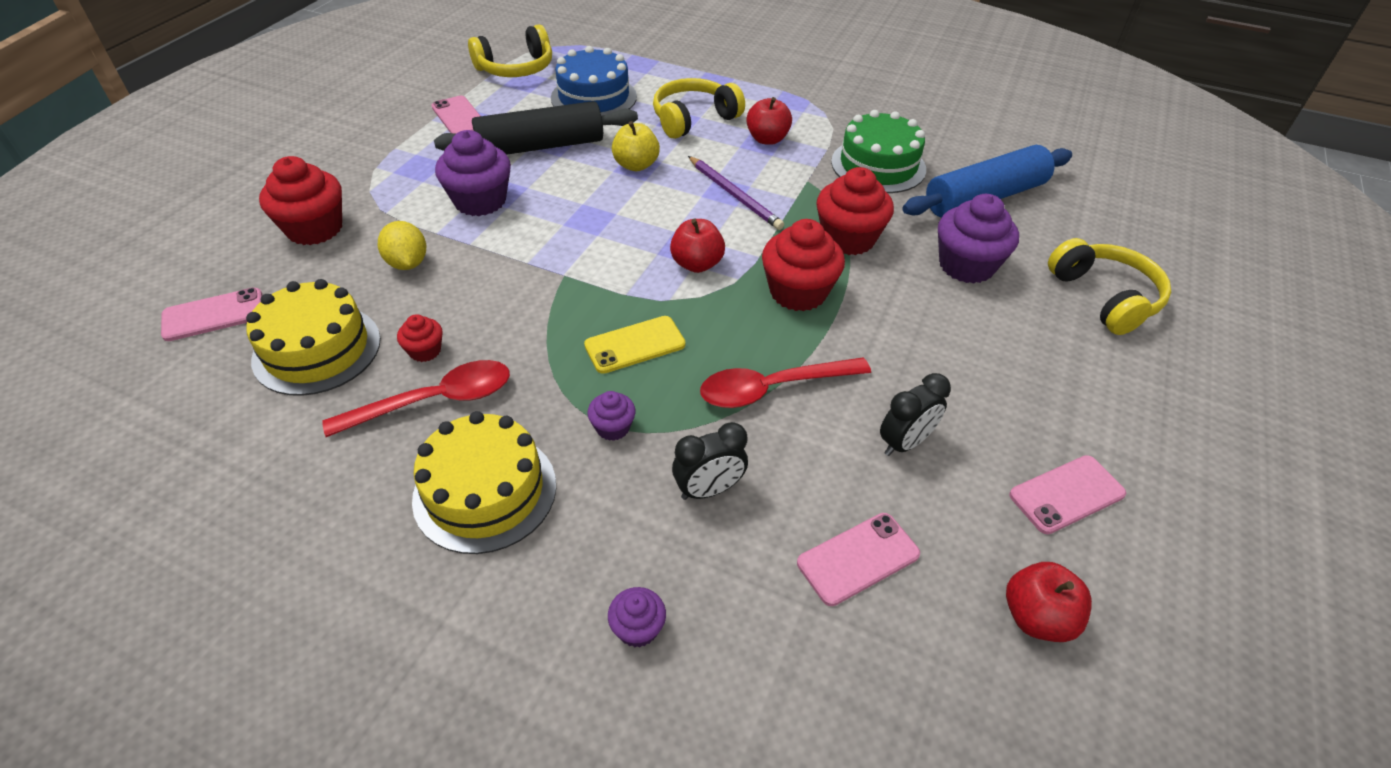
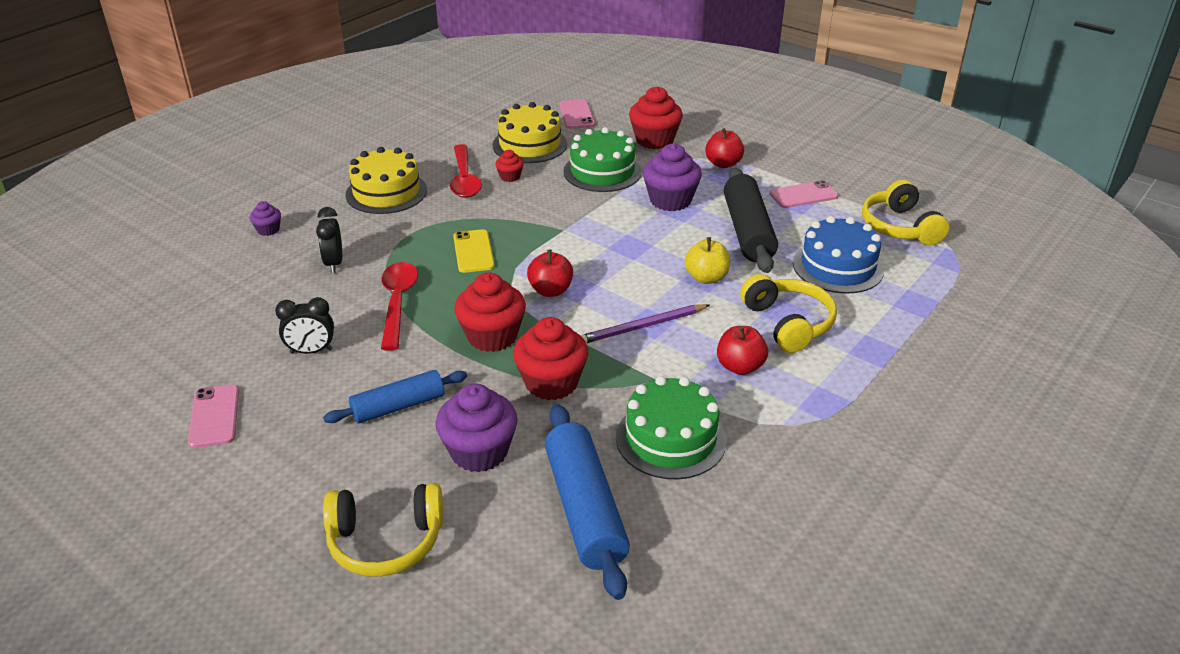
camera: 105 degrees right, 10 degrees down
(407, 263) = (602, 172): yellow lemon -> green cake
(613, 427) = (405, 235): purple cupcake -> none
(858, 559) = (246, 308): pink phone -> none
(904, 443) = (311, 351): black clock -> black clock turned 75 degrees counterclockwise
(945, 335) = (398, 406): none -> blue rolling pin
(1036, 617) = (153, 367): red apple -> red apple (723, 164)

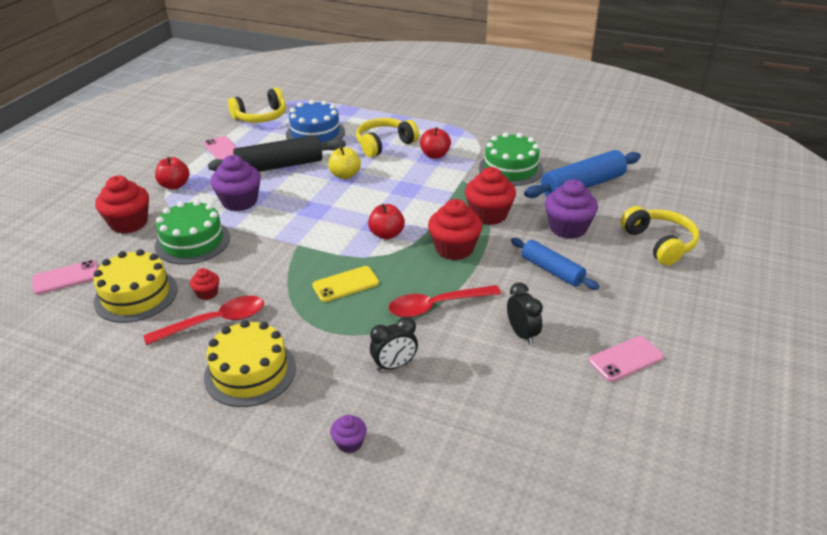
camera: 105 degrees left, 0 degrees up
(642, 327) = (412, 191): purple pencil -> none

